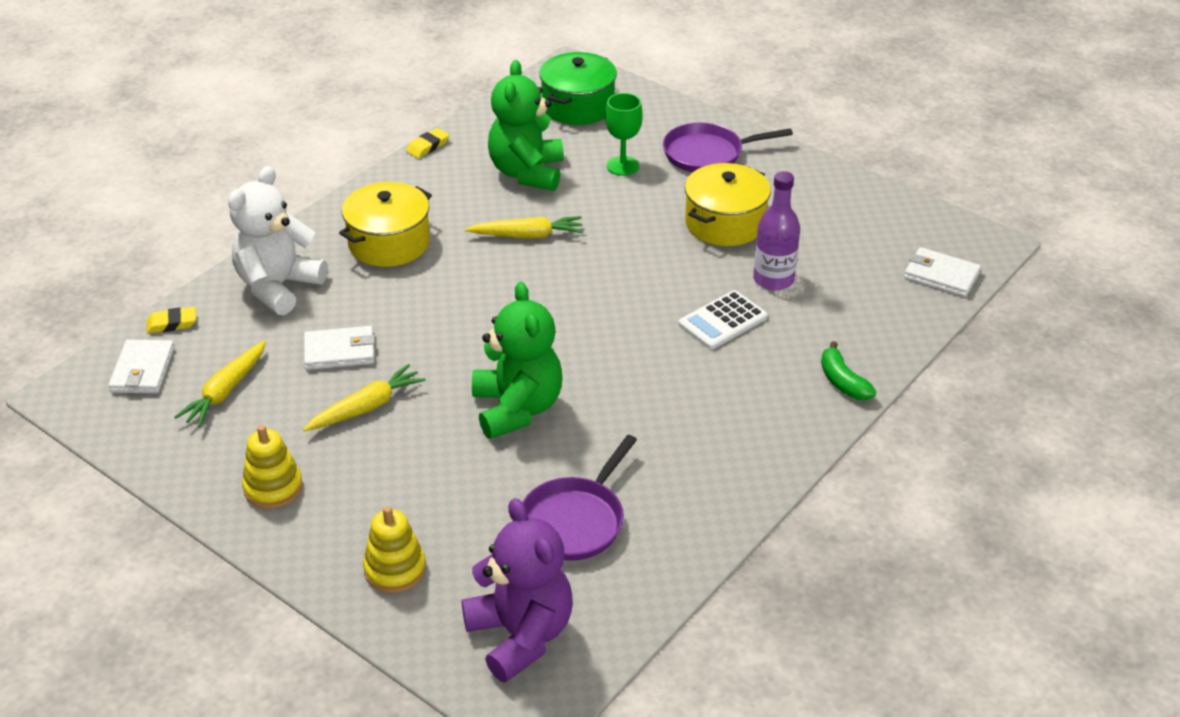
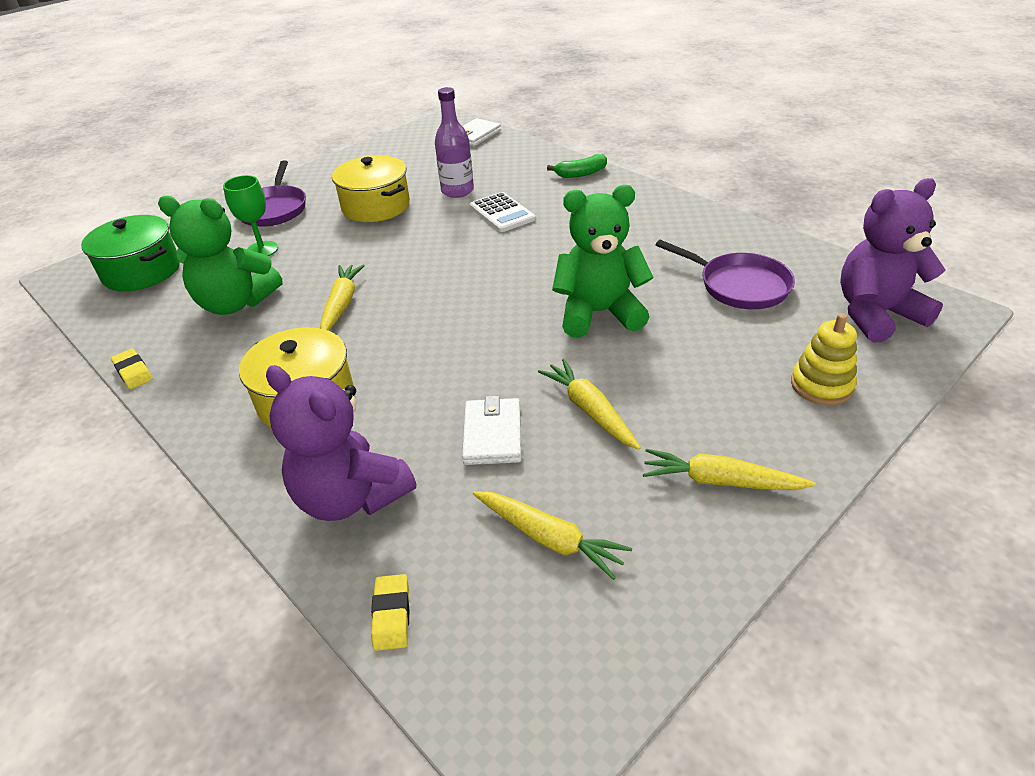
camera: 80 degrees left, 0 degrees up
(143, 370) = (491, 643): white wallet -> none
(273, 488) = (720, 481): yellow stacking toy -> yellow carrot
(278, 287) = (351, 497): white teddy bear -> purple teddy bear

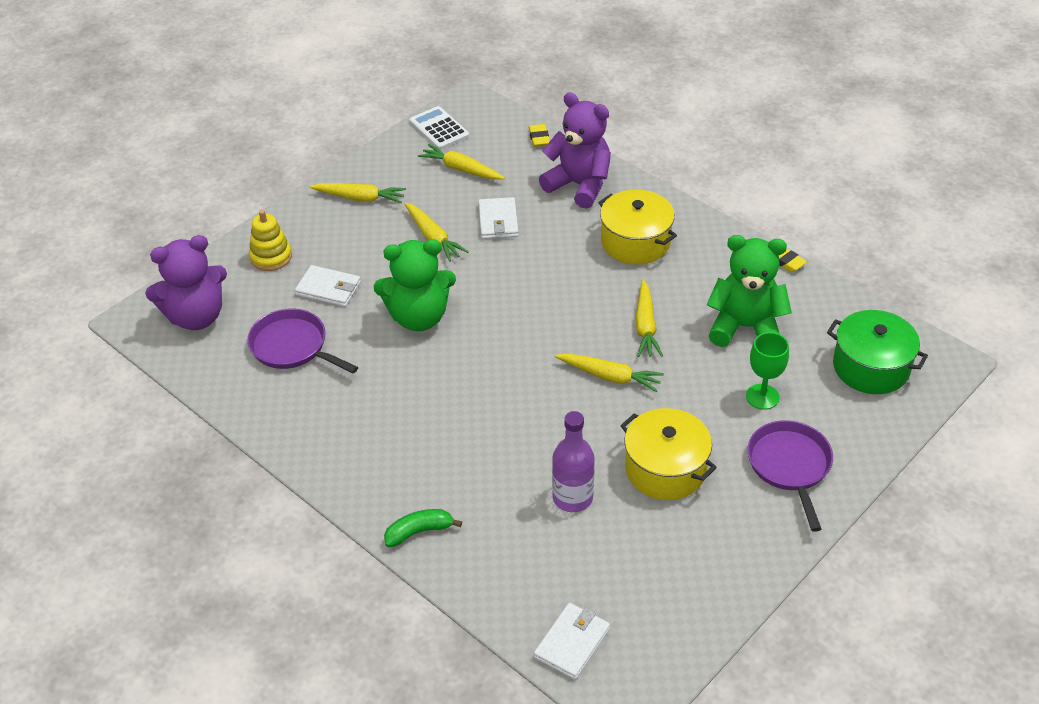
camera: 175 degrees right, 5 degrees up
(398, 263) = (610, 376): none -> yellow carrot
(502, 213) = (513, 453): white calculator -> white calculator (439, 129)
(720, 344) = (328, 289): none -> white wallet

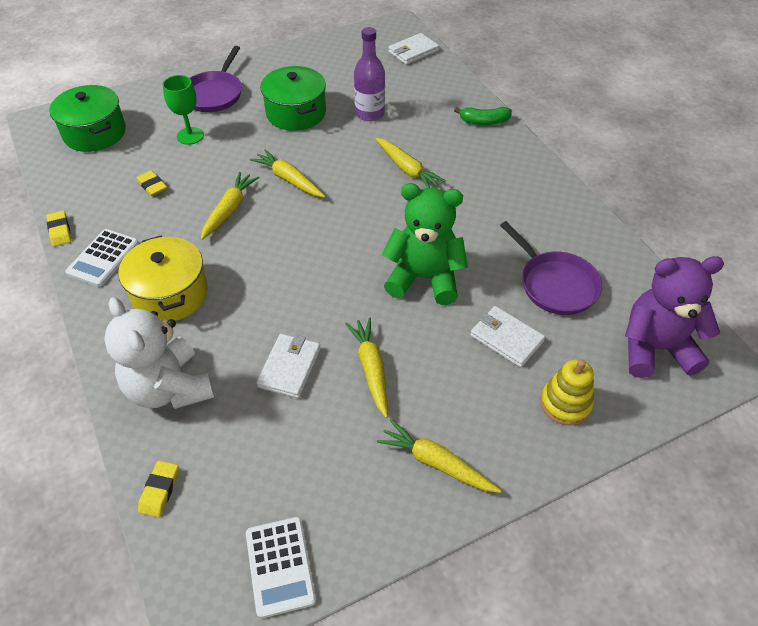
camera: 160 degrees left, 5 degrees up
(461, 169) = (289, 468): yellow carrot -> yellow carrot (407, 169)
(579, 185) = (169, 388): purple teddy bear -> white teddy bear
(665, 469) = (296, 113): yellow pot -> green pot
(720, 251) = (103, 258): none -> white calculator
(745, 327) = (152, 186): green teddy bear -> yellow eraser

